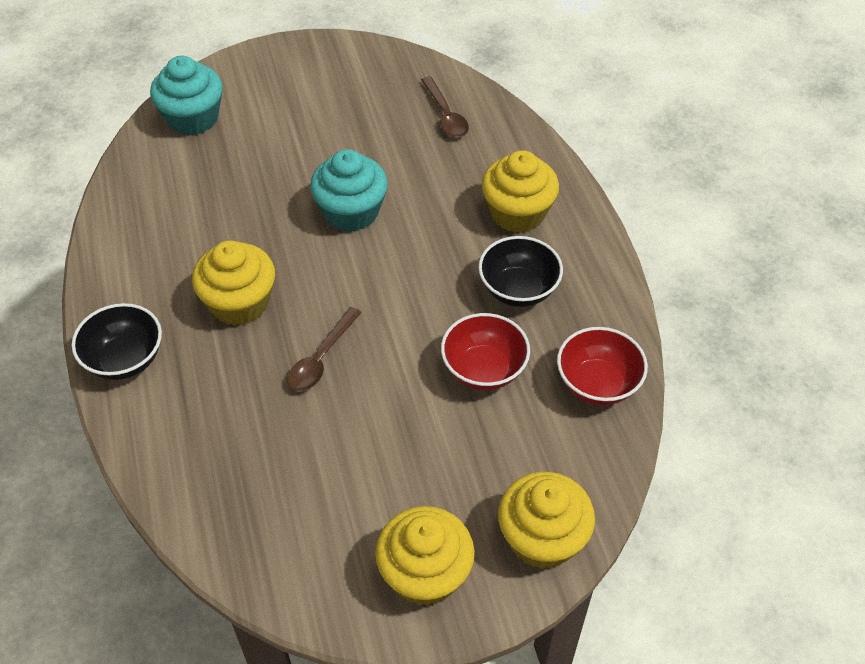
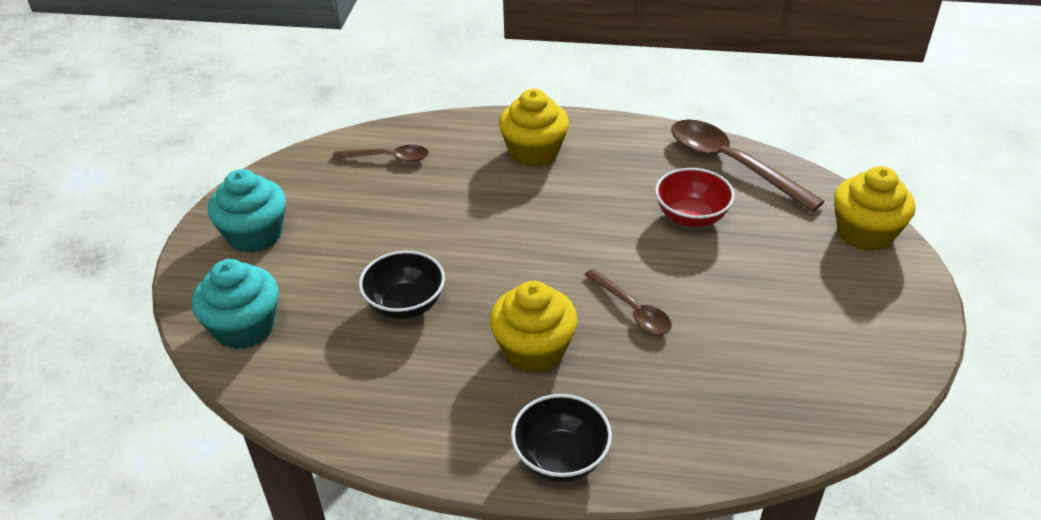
camera: 65 degrees left, 10 degrees down
(351, 212) = (466, 246): turquoise cupcake -> turquoise cupcake (255, 235)
(425, 574) = (881, 304): yellow cupcake -> none
(518, 289) = (617, 175): black bowl -> black bowl (405, 305)
(597, 384) = (732, 164): red bowl -> brown spoon

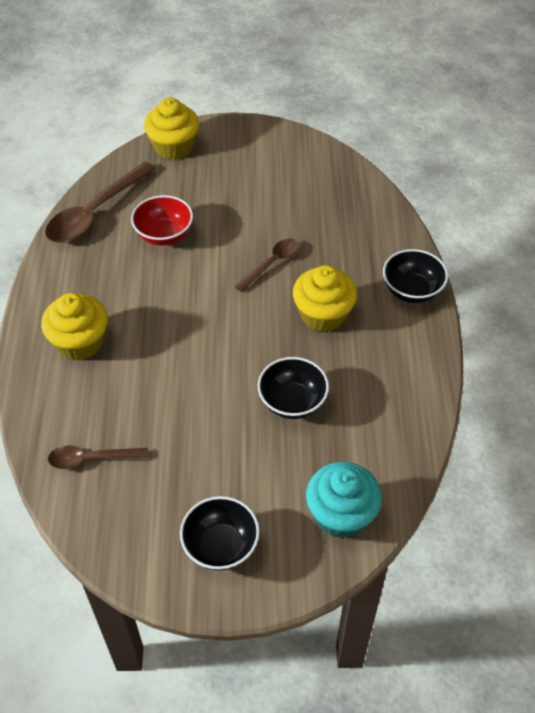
camera: 100 degrees left, 10 degrees up
(255, 235) = (221, 546): turquoise cupcake -> black bowl
(388, 158) = (91, 458): brown spoon -> brown spoon turned 90 degrees counterclockwise

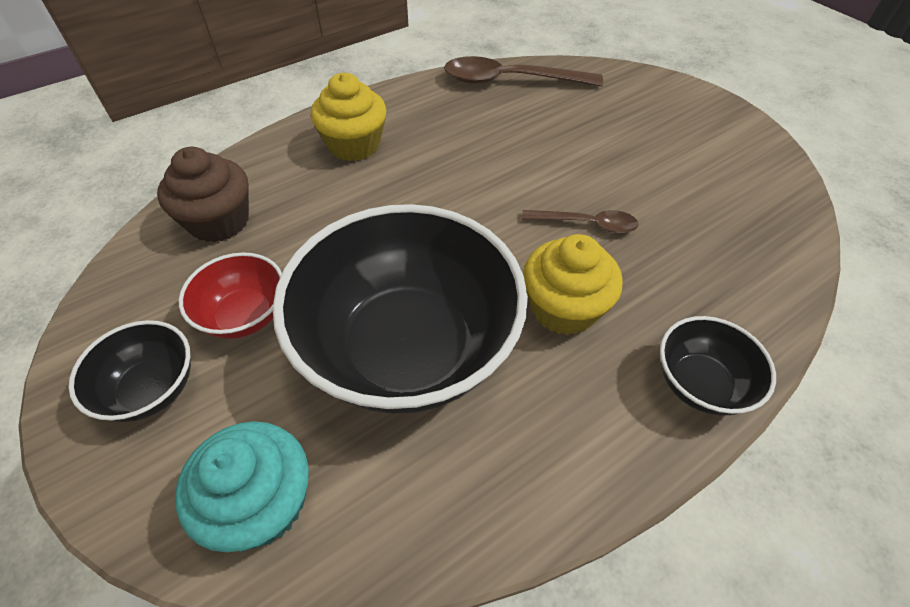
camera: 55 degrees right, 0 degrees up
(91, 458) = (219, 221): brown spoon -> brown cupcake
(164, 235) = (533, 131): red bowl -> red bowl (245, 315)
(174, 147) = (644, 84): yellow cupcake -> none
(292, 402) = (407, 348): black bowl -> black bowl, size x2.17

